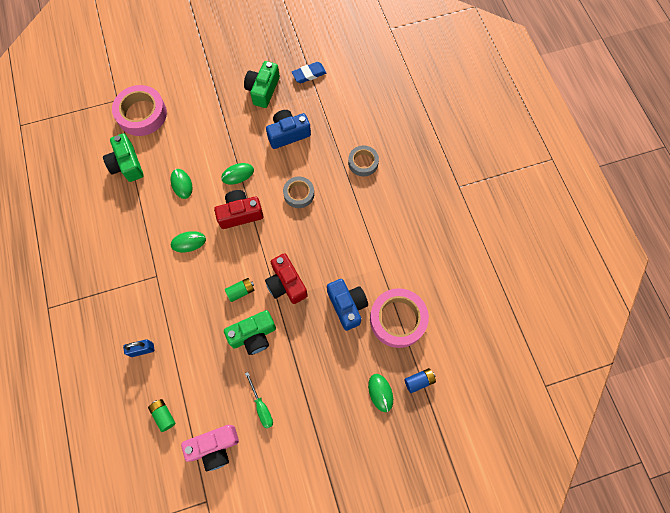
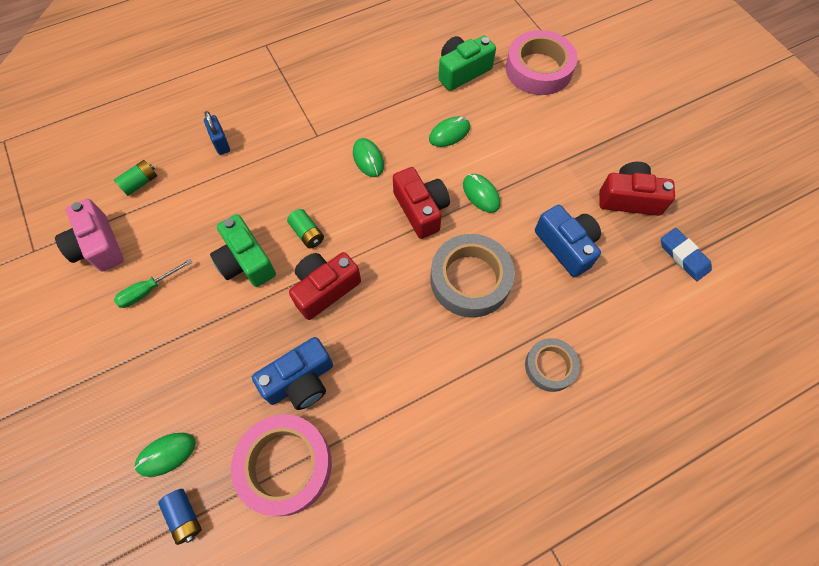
camera: 80 degrees right, 5 degrees down
(263, 90) = (629, 198): green camera -> red camera
(299, 194) = (470, 279): grey tape -> grey tape, size x1.70

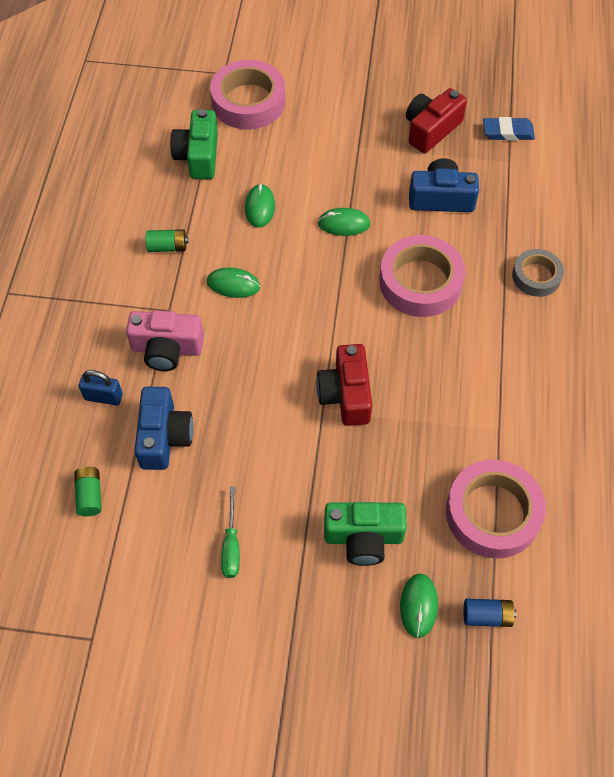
camera: 55 degrees left, 5 degrees down
(98, 246) = (138, 570): pink camera -> pink camera (167, 349)
(246, 261) = (266, 444): green camera -> green camera (363, 537)
(300, 381) = (423, 461): blue camera -> blue camera (164, 437)
(307, 234) = (276, 378): green battery -> green battery (167, 247)
(421, 209) = (323, 276): red camera -> none
(470, 279) = (420, 282): grey tape -> pink tape

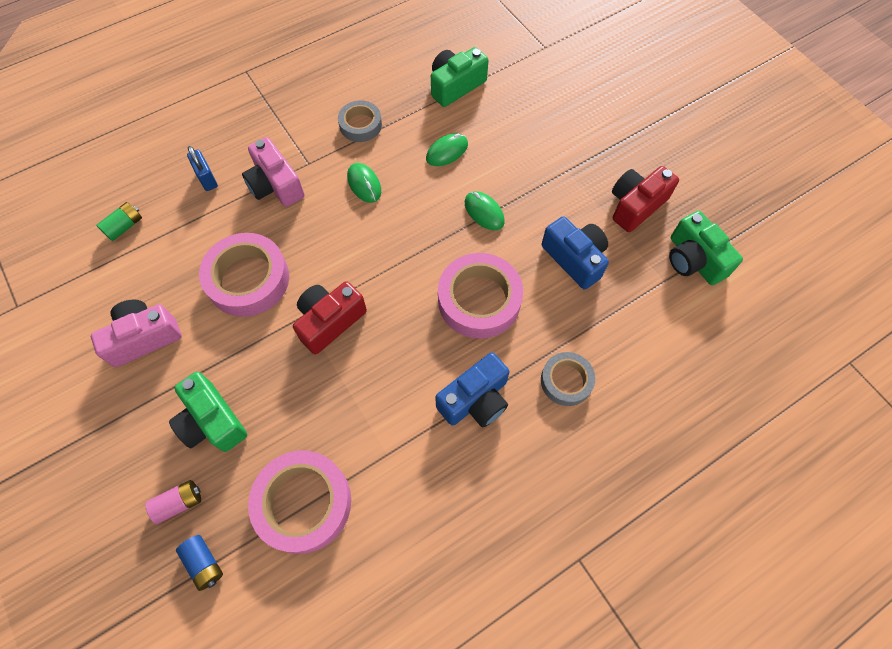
camera: 50 degrees right, 5 degrees up
(164, 437) = (202, 235): blue camera -> blue camera (475, 400)
(167, 247) = (360, 125): green battery -> grey tape
(231, 545) = (144, 338): green screwdriver -> pink camera
(248, 101) = (535, 78): pink tape -> pink tape (248, 279)
(418, 606) = (179, 503): green mouse -> pink battery
(431, 129) = (635, 205): red camera -> red camera turned 45 degrees counterclockwise
(508, 132) = (693, 259): blue eraser -> green camera

